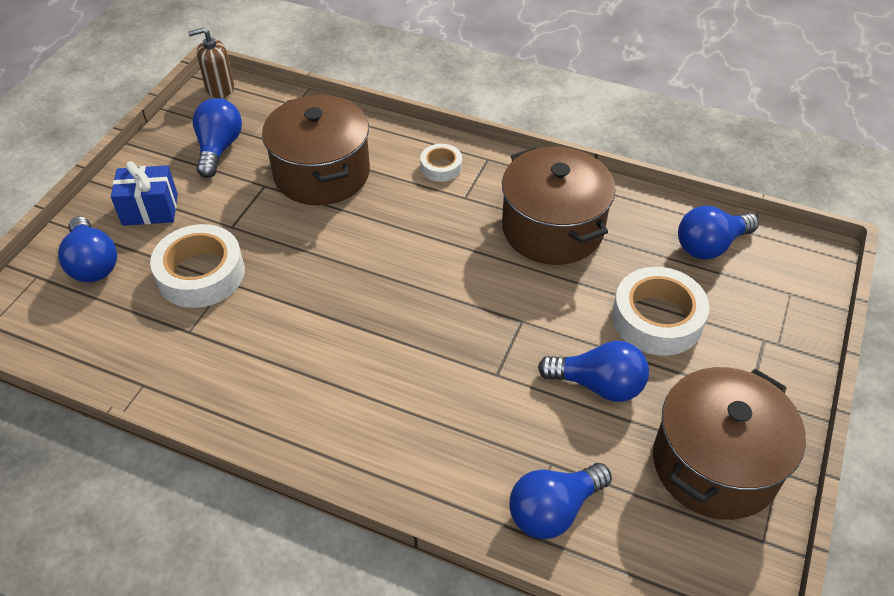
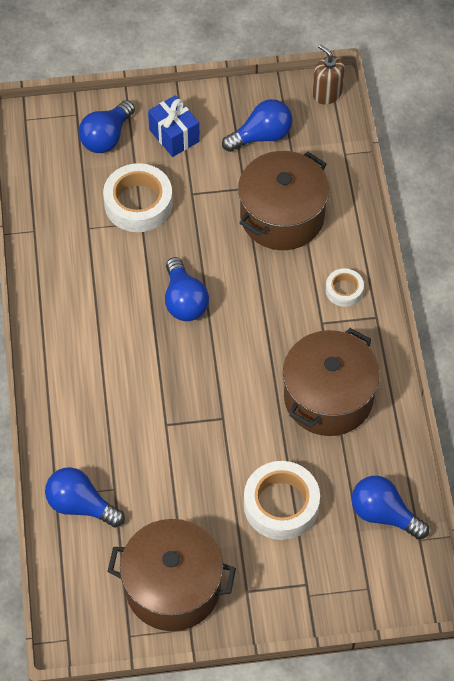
camera: 60 degrees right, 10 degrees up
(598, 385) = (196, 490): blue light bulb -> blue light bulb (184, 301)

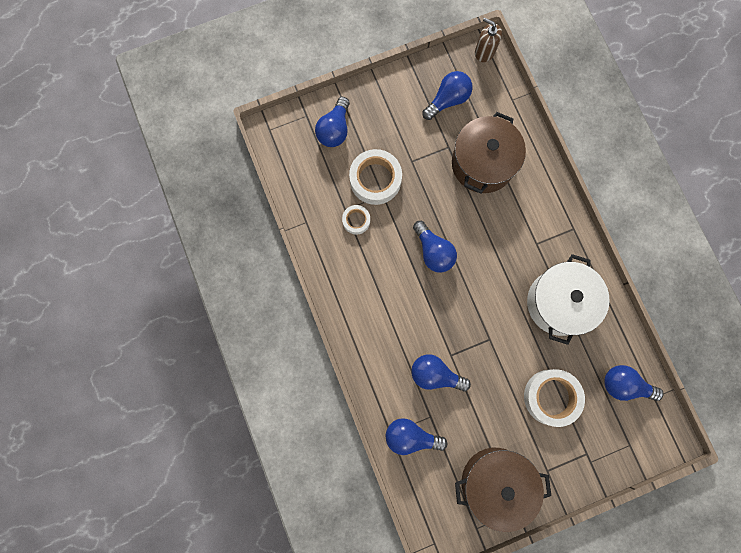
camera: 15 degrees left, 20 degrees up
(137, 441) = (435, 374): none -> blue light bulb
(174, 135) = (384, 116): blue gift -> none
(328, 397) = (559, 303): brown pot -> white pot
(344, 290) = (544, 213): white tape -> white tape (356, 220)

